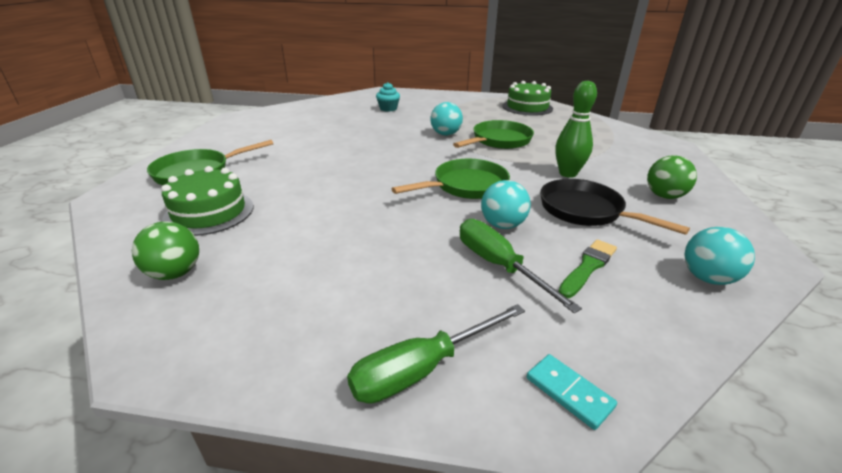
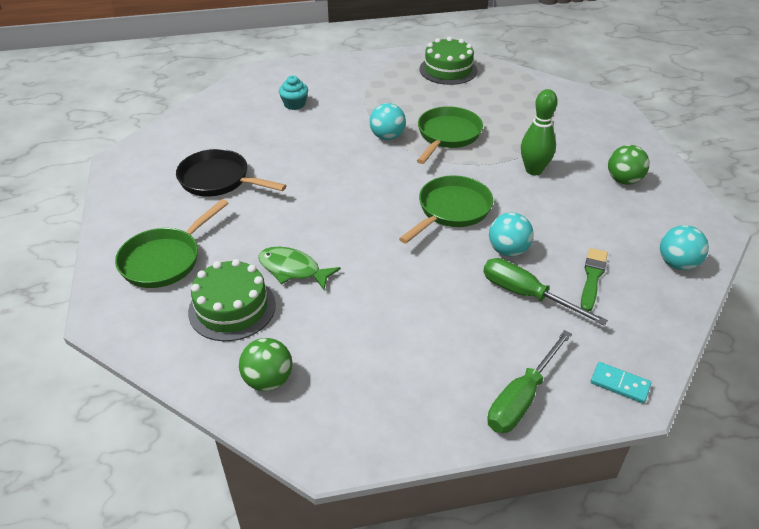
camera: 20 degrees left, 10 degrees up
(287, 198) = (293, 269): none -> green fish
(586, 211) = (568, 216): black pan -> black pan (219, 180)

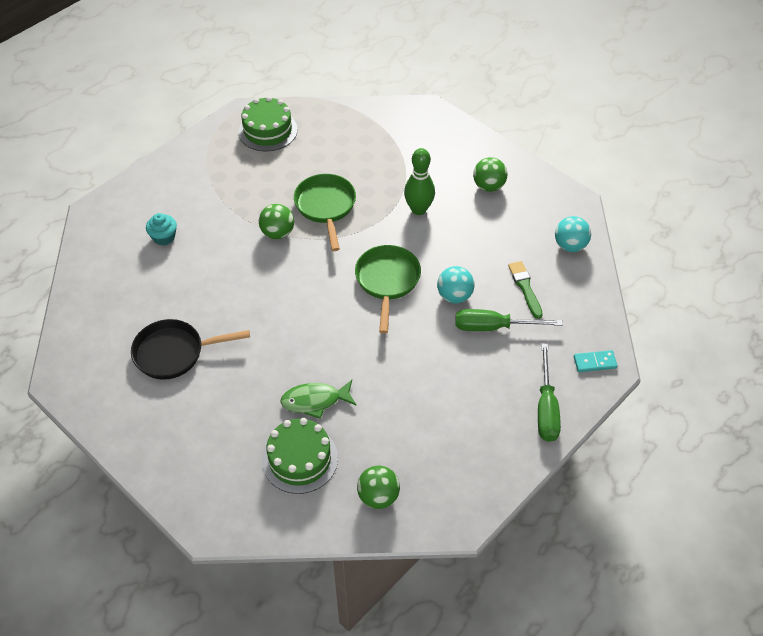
camera: 35 degrees left, 10 degrees up
(165, 259) = (206, 450): green pan -> none
(387, 137) = (277, 233): turquoise ball -> green ball

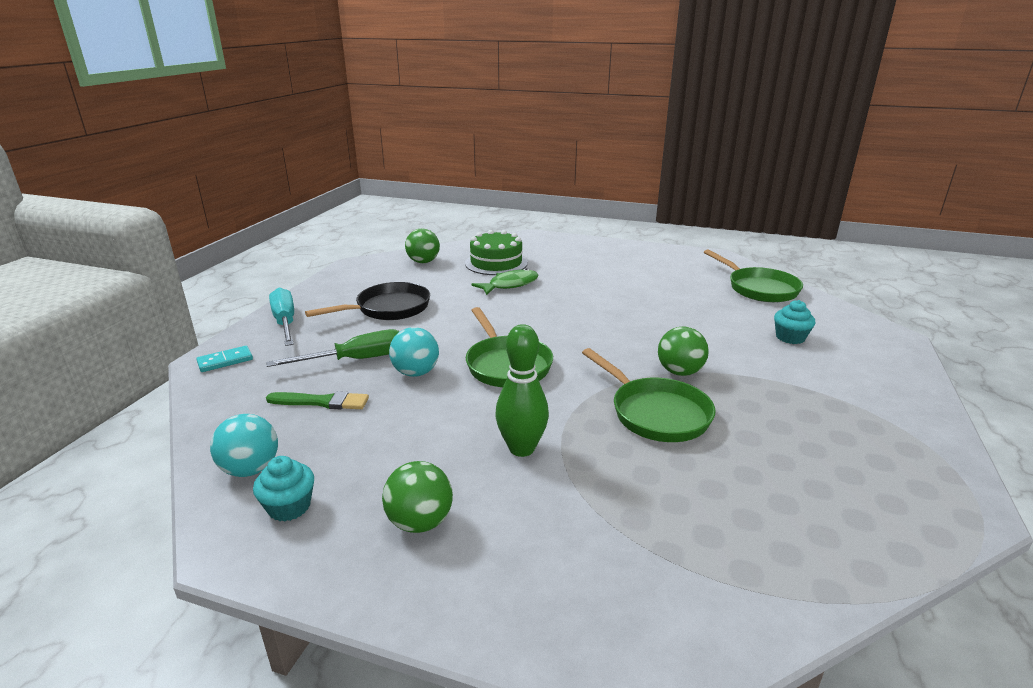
camera: 155 degrees right, 25 degrees down
(100, 305) = (758, 288): none -> green pan
(174, 353) = (656, 281): black pan -> black pan (388, 309)
(268, 130) = (880, 491): green cake -> none
(525, 288) = (322, 402): green brush -> green brush turned 45 degrees counterclockwise
(546, 408) = (285, 322): green screwdriver -> turquoise screwdriver
(550, 215) = (289, 507): none -> turquoise cupcake

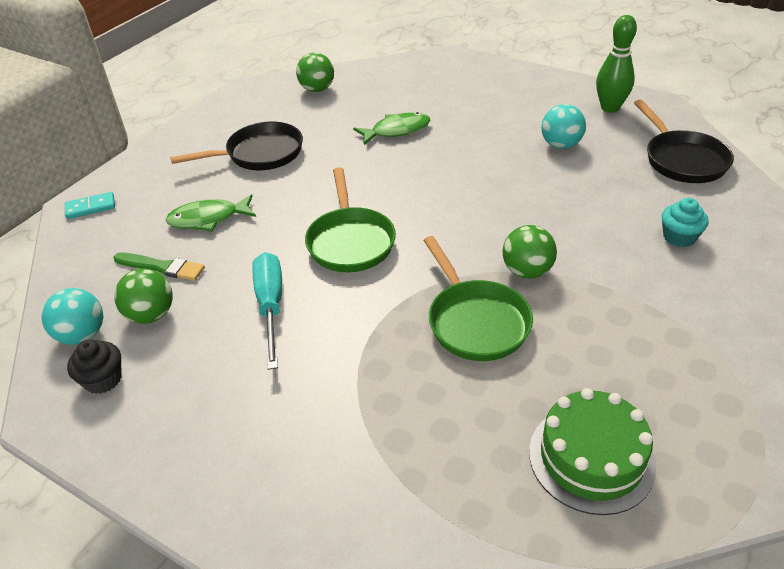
camera: 15 degrees right, 15 degrees up
(285, 322) = (156, 163): turquoise screwdriver -> turquoise screwdriver (271, 306)
(289, 507) = (103, 379): turquoise cupcake -> black cupcake
(356, 360) = (208, 219): green screwdriver -> green fish
(416, 373) = (258, 241): turquoise ball -> turquoise ball (561, 145)
(420, 522) = (205, 413): green ball -> green ball (151, 315)
(496, 263) = (394, 97): green cake -> green cake (591, 458)
(521, 448) = (325, 346): green bowling pin -> green bowling pin (610, 108)
(758, 288) = (682, 160): green pan -> black pan

